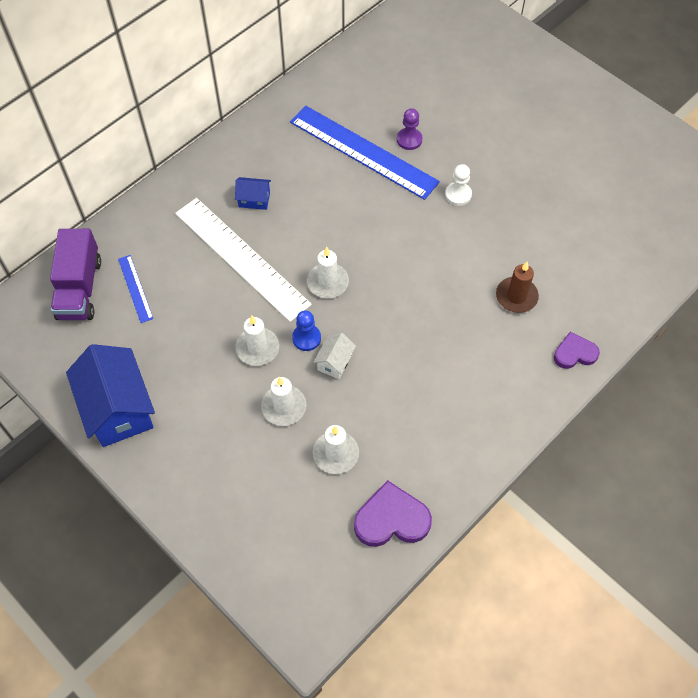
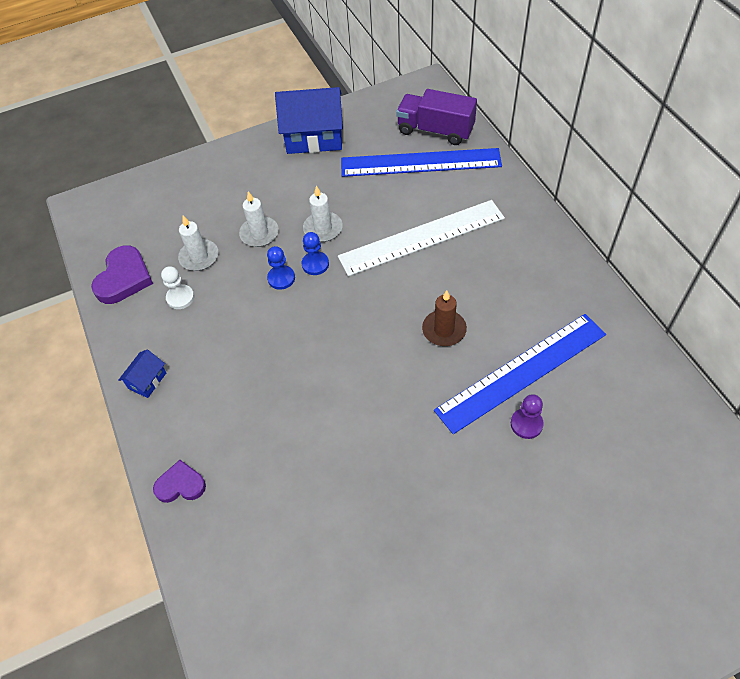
camera: 115 degrees right, 5 degrees down
(135, 288) = (420, 162): blue ruler -> blue ruler, size x2.21
(254, 199) = (487, 261): blue house -> blue house (147, 381)
(327, 282) = (366, 295): white candle -> none
(335, 362) = (281, 278): white house -> blue pawn
(458, 195) = (428, 447): white pawn -> white pawn (180, 298)
(516, 296) = (273, 455): brown candle -> brown candle (444, 330)
(574, 353) = (180, 485): purple heart -> purple heart turned 105 degrees counterclockwise

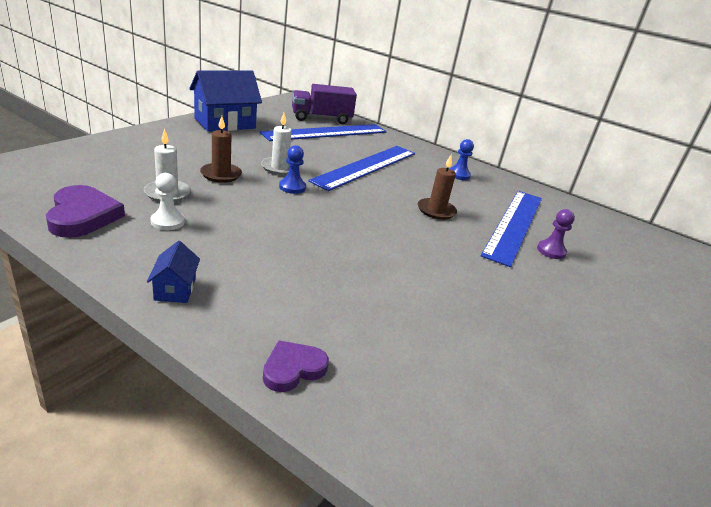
camera: 40 degrees left, 25 degrees down
(259, 233) = (221, 174): white candle -> brown candle
(281, 278) = (268, 198): blue pawn -> blue pawn (458, 175)
(421, 237) = (366, 166): white ruler -> blue ruler

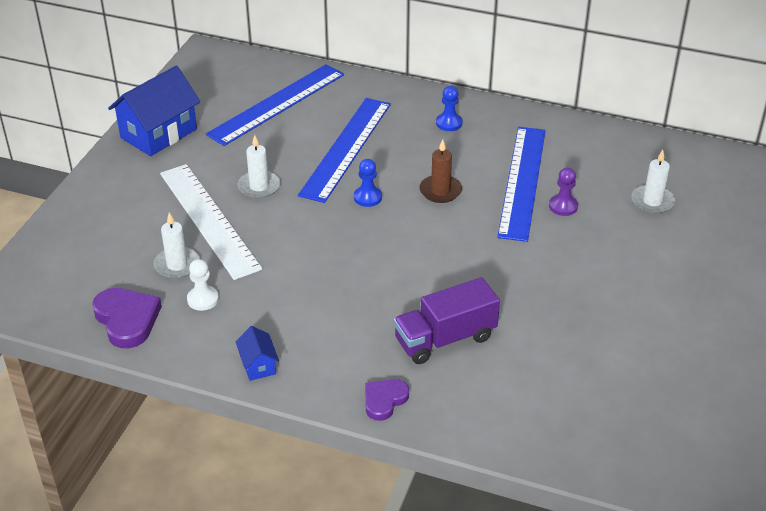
camera: 10 degrees left, 10 degrees up
(221, 174) = (208, 220): brown candle -> white ruler
(292, 187) = (287, 211): blue pawn -> blue pawn (367, 197)
(321, 118) = (258, 78): purple truck -> purple truck (445, 339)
(642, 271) = (652, 201): none -> white candle

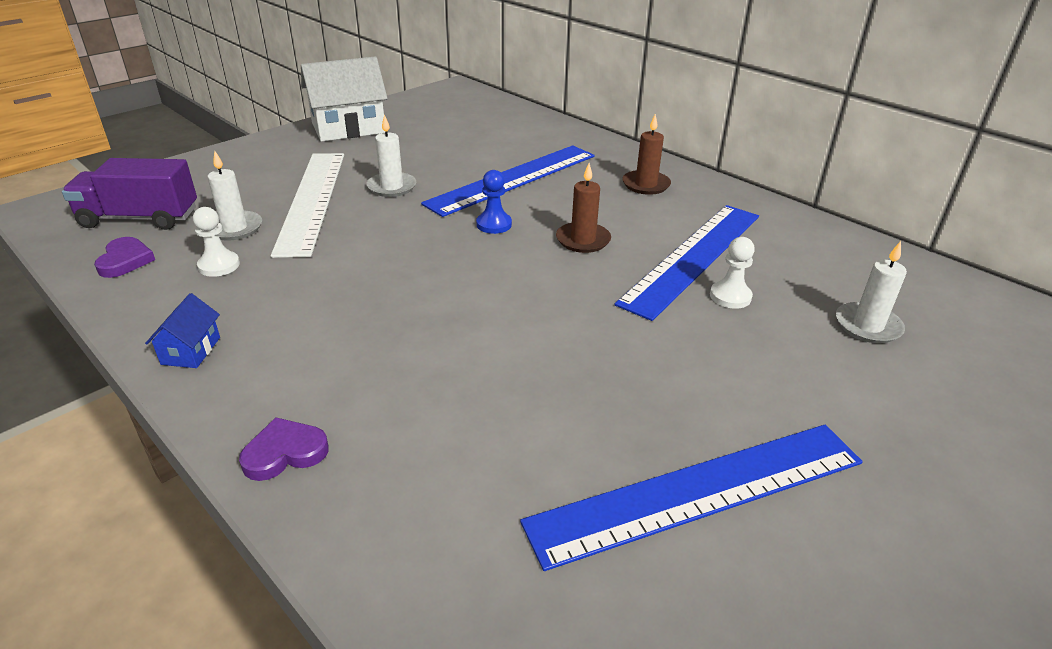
camera: 25 degrees right, 5 degrees down
(127, 320) = (125, 261): purple heart -> purple heart, size x0.63
(159, 133) = (348, 128): blue house -> white house
(277, 104) = (480, 132): blue ruler -> blue ruler (698, 491)
(445, 339) = (442, 401): purple truck -> purple truck (140, 218)
(449, 123) = (646, 185): blue pawn -> brown candle
(563, 206) = (730, 296): purple pawn -> white pawn

